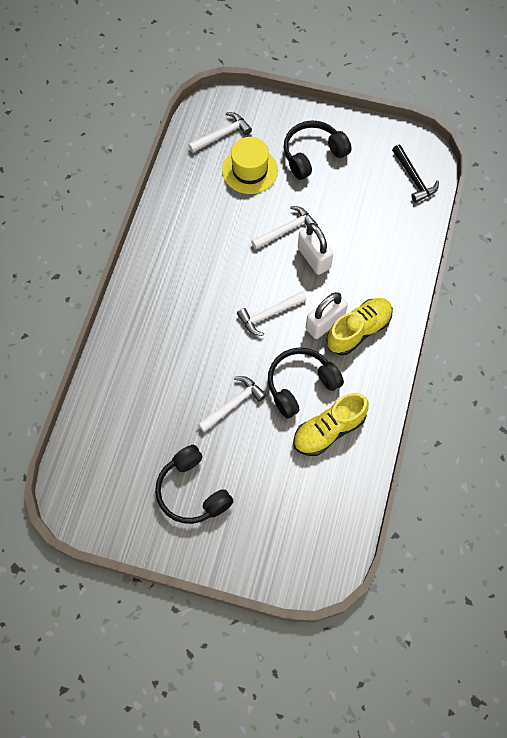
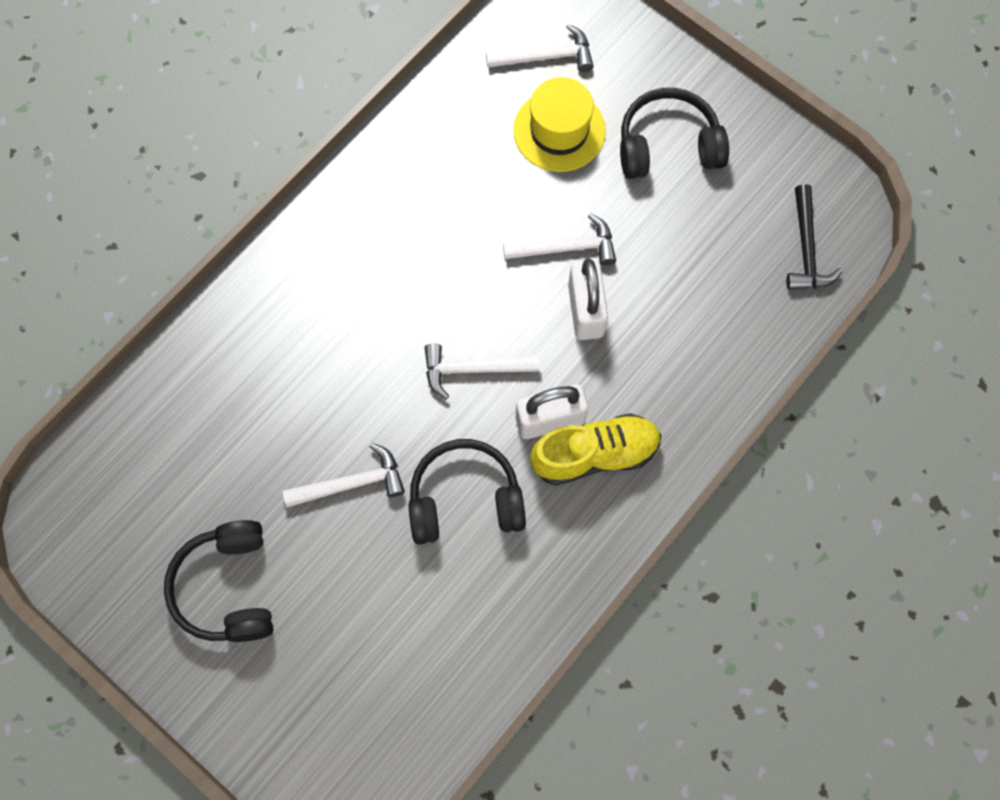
camera: 25 degrees right, 5 degrees up
(329, 430) = (471, 588): yellow shoe -> none

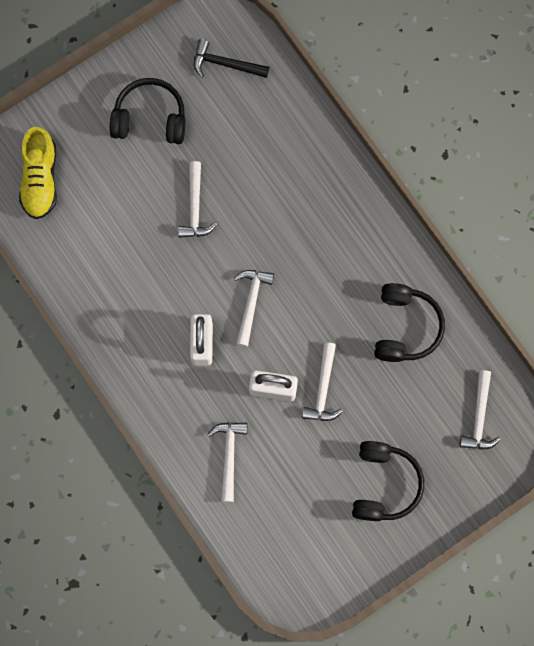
camera: 105 degrees right, 5 degrees up
(465, 499) = (164, 275): black headphones -> black headphones (405, 327)
(559, 130) = (416, 409): yellow hat -> none
(594, 454) = (170, 366): yellow shoe -> yellow shoe (40, 179)
(694, 343) = (229, 456): none -> white hammer
(806, 249) = (277, 557): black hammer -> black hammer (225, 64)

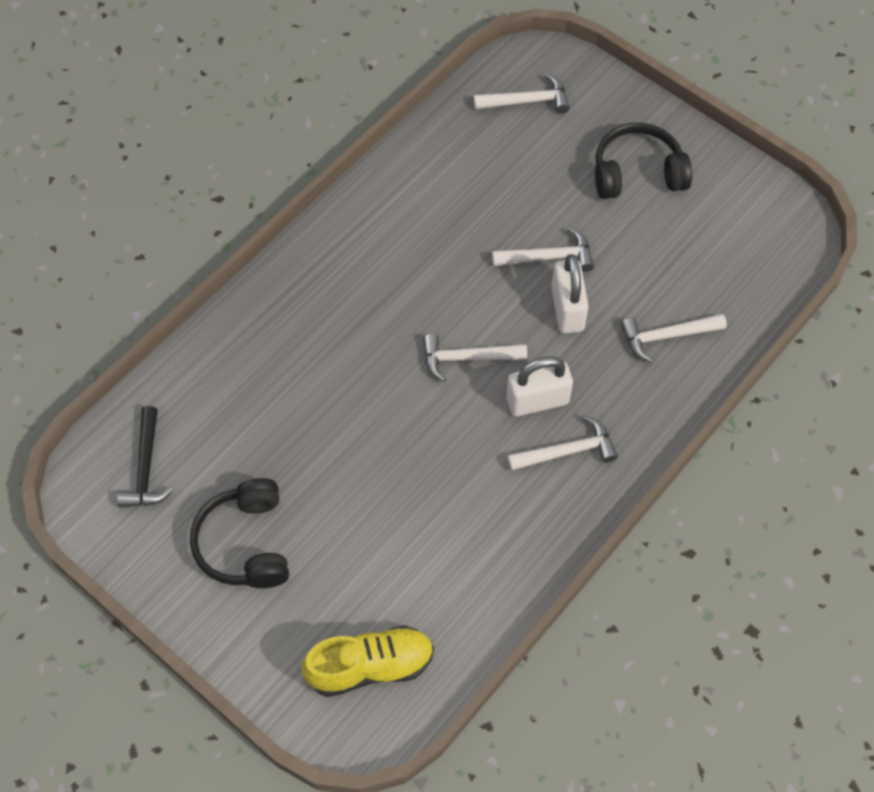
camera: 105 degrees left, 15 degrees down
(195, 207) = (358, 454): white hammer -> white hammer (567, 451)
(405, 327) = (446, 191): black headphones -> none

